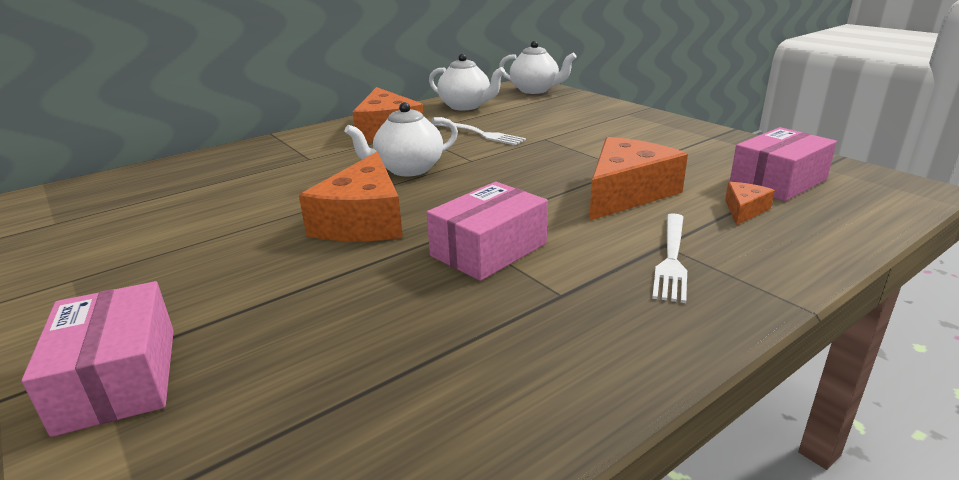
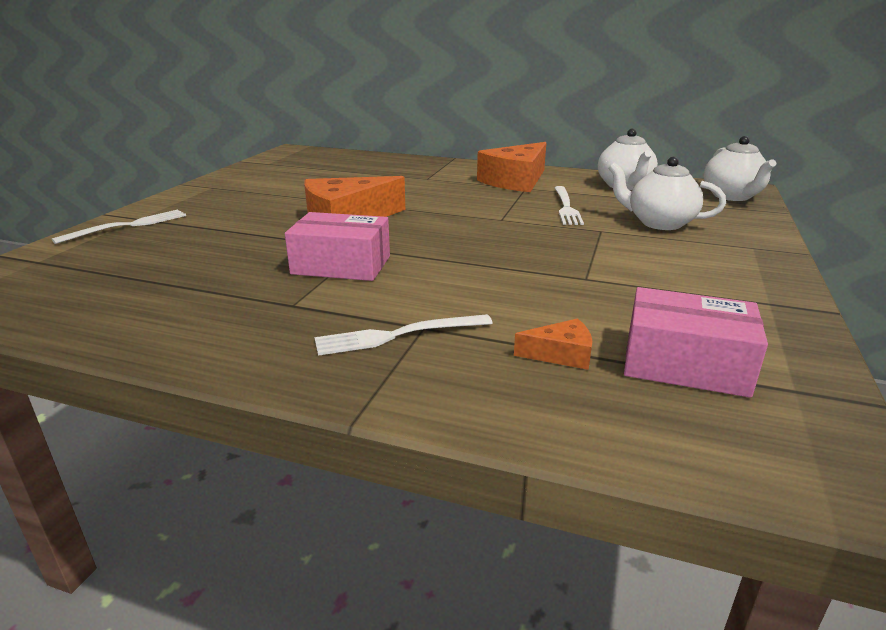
camera: 55 degrees right, 0 degrees up
(118, 378) = (127, 226): pink box -> white fork
(408, 169) = (450, 207): white teapot -> white teapot (659, 223)
(627, 193) = (521, 290): orange cheese -> none

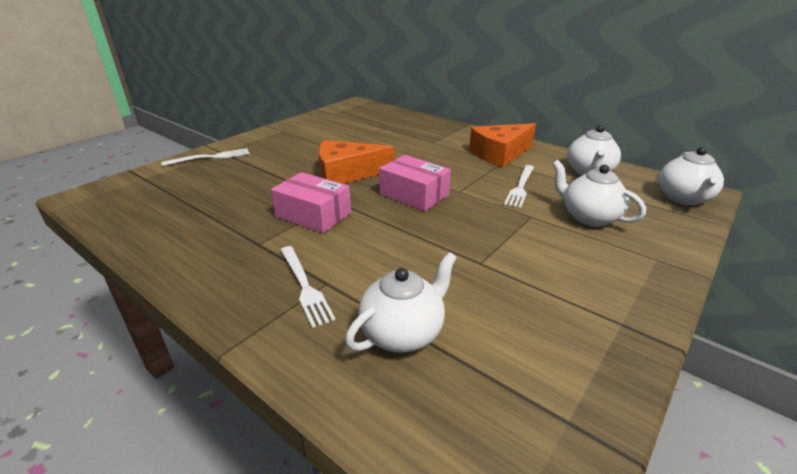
camera: 20 degrees right, 5 degrees up
(398, 335) = (304, 286): white fork -> white fork turned 120 degrees counterclockwise
(561, 354) = (403, 333): orange cheese -> white teapot
(685, 364) = (493, 368): pink box -> pink box (414, 194)

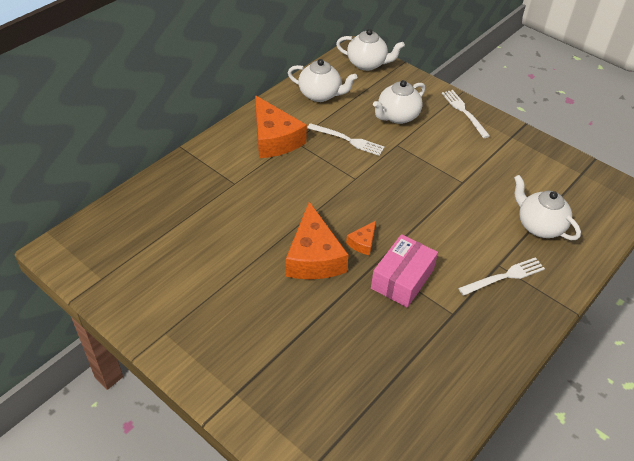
camera: 90 degrees left, 15 degrees up
(210, 157) = (255, 401): white fork -> white fork (464, 112)
(364, 195) = (362, 243): none -> orange cheese
(414, 194) = (361, 208): pink box -> none

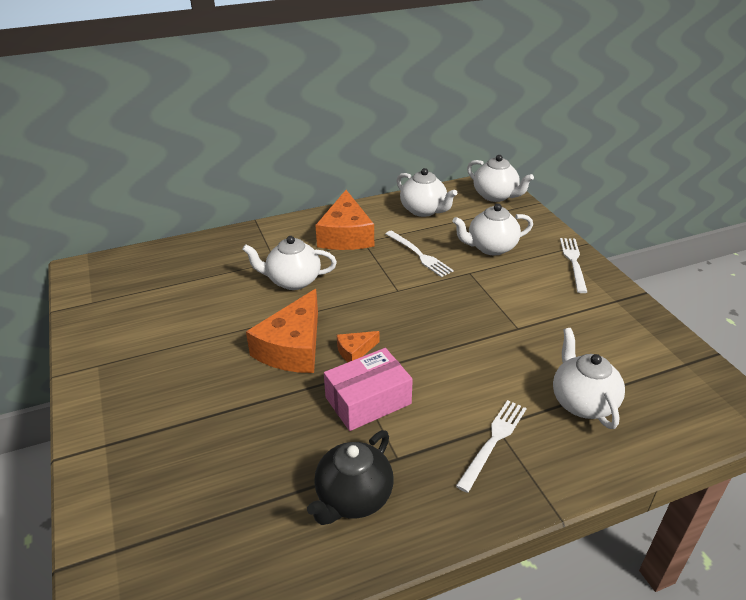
camera: 30 degrees right, 10 degrees down
(265, 197) = (292, 281): none -> white teapot
(446, 354) = (353, 498): none -> black teapot
(504, 277) = (493, 441): white fork -> white fork turned 60 degrees counterclockwise

